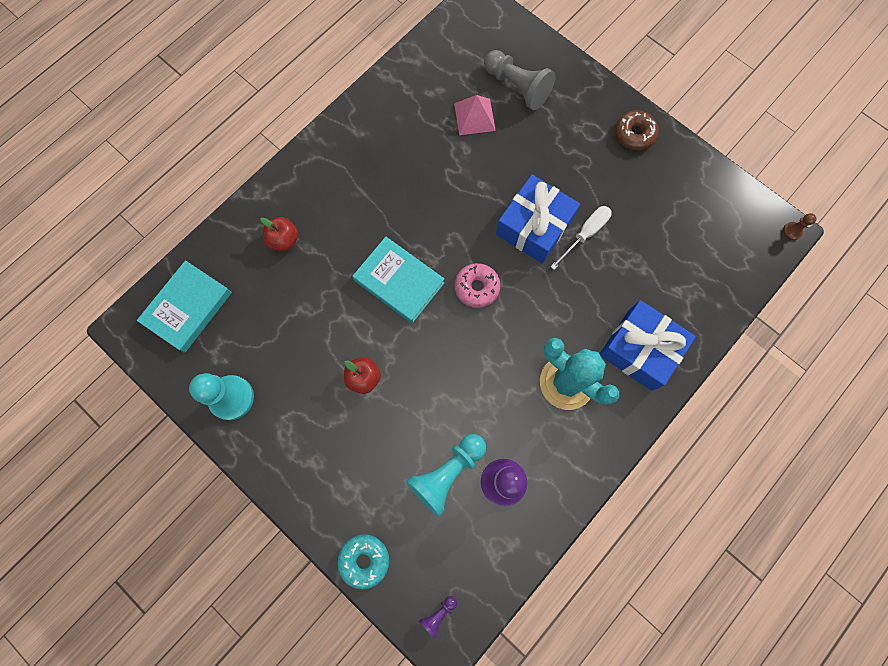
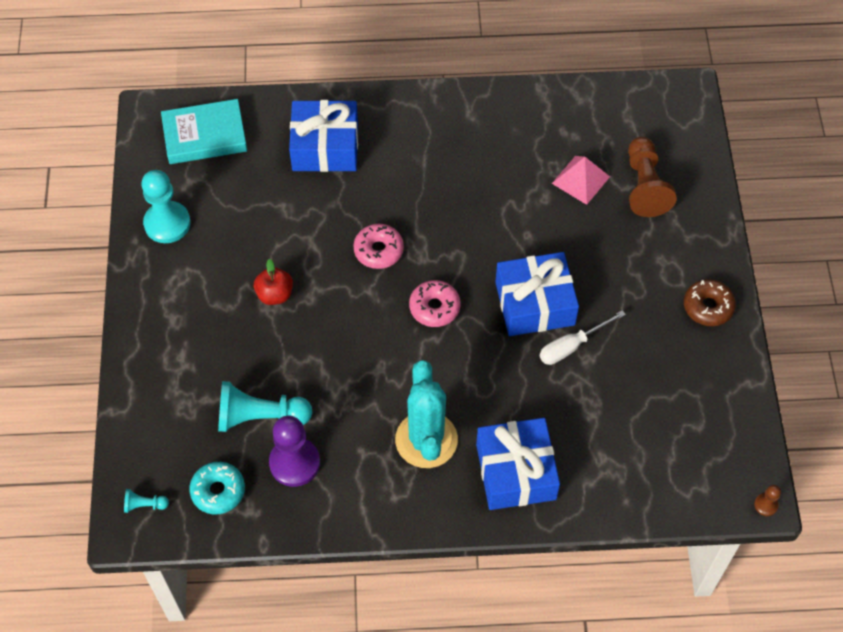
camera: 45 degrees right, 15 degrees down
(284, 240) = (325, 147): red apple -> blue gift
(364, 560) = (135, 418): turquoise donut -> turquoise donut (218, 491)
(399, 281) = (378, 250): turquoise book -> pink donut
(438, 614) = (144, 505): purple pawn -> turquoise pawn
(517, 87) = (644, 186): grey pawn -> brown pawn
(585, 234) = (571, 346): white screwdriver -> white screwdriver turned 150 degrees clockwise

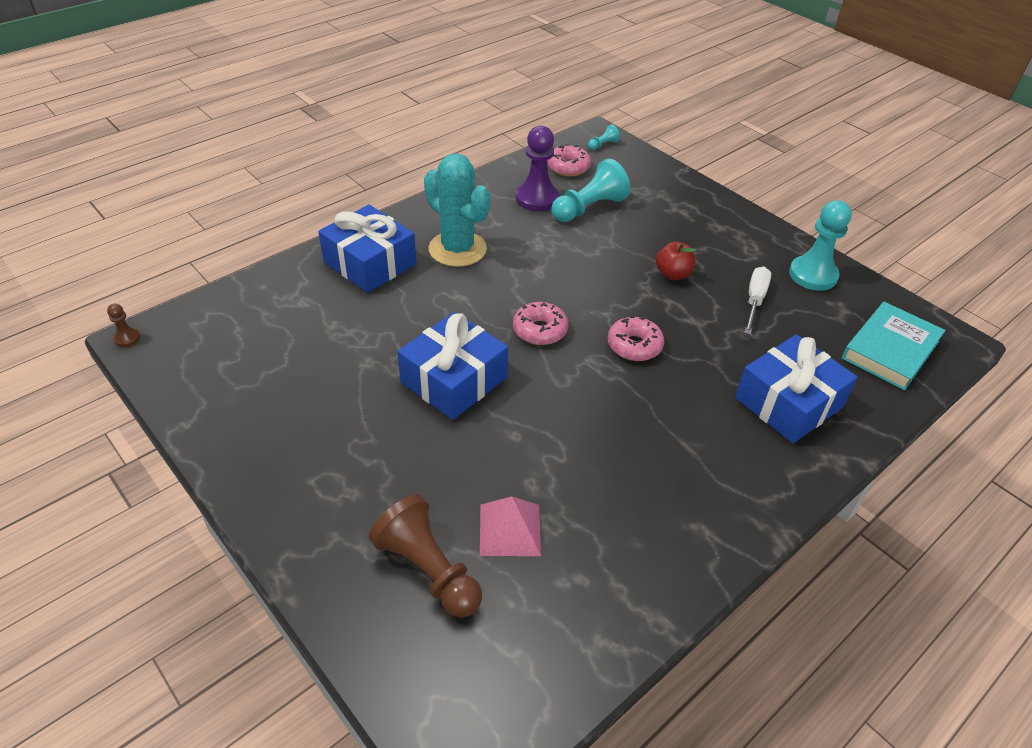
camera: 140 degrees right, 15 degrees down
(218, 491) = (568, 167): turquoise donut -> pink donut
(571, 346) = (390, 364): white screwdriver -> white screwdriver (754, 300)
(708, 307) = (268, 473): brown donut -> none

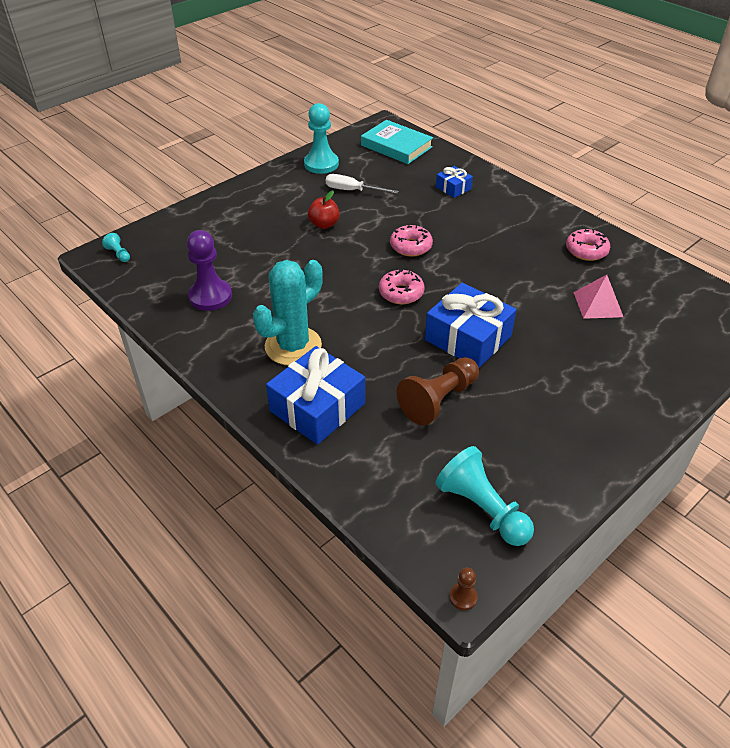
camera: 90 degrees left, 0 degrees up
(428, 570) = (644, 339): brown pawn -> brown pawn (438, 400)
(568, 167) = (157, 276): pink donut -> pink donut (586, 251)
(589, 208) = (229, 265): turquoise pawn -> turquoise pawn (482, 508)
(788, 402) = (453, 188): blue gift -> blue gift, size x0.51

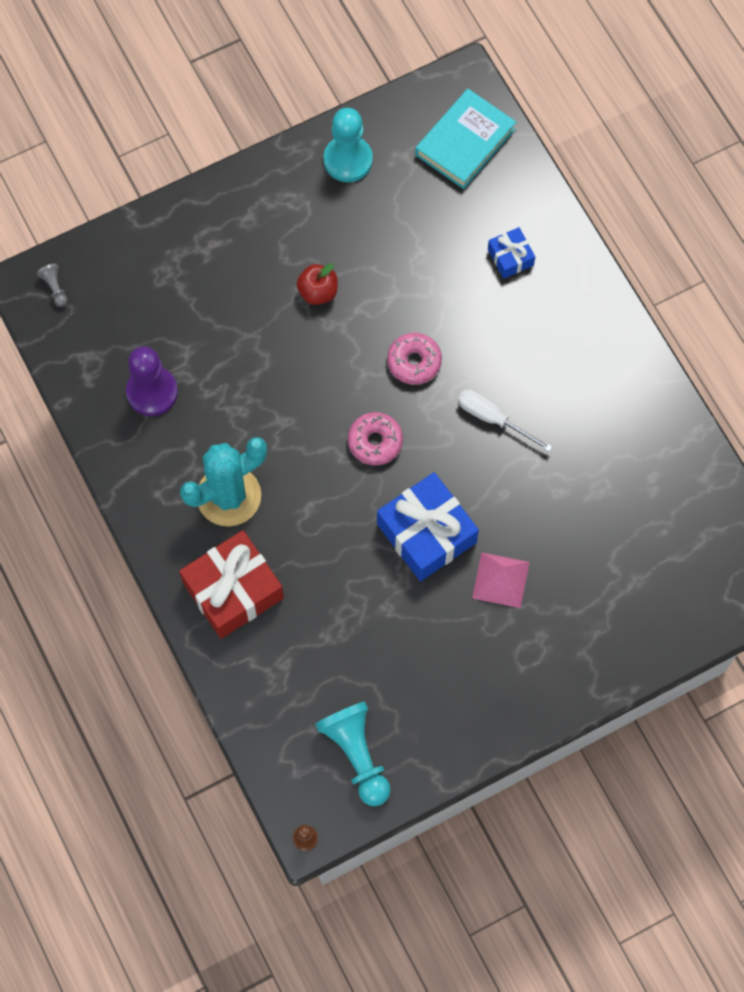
camera: 15 degrees right, 25 degrees up
(119, 254) = (55, 288): turquoise pawn -> grey pawn
(317, 407) = (233, 590): blue gift -> red gift
(352, 190) = (374, 230): white screwdriver -> white screwdriver (493, 419)
(396, 146) = (465, 142): turquoise book -> turquoise book turned 75 degrees clockwise
(438, 400) = (362, 613): brown pawn -> none
(586, 251) = (631, 424): pink donut -> none
(598, 304) = (599, 519): pink pyramid -> pink pyramid (500, 580)

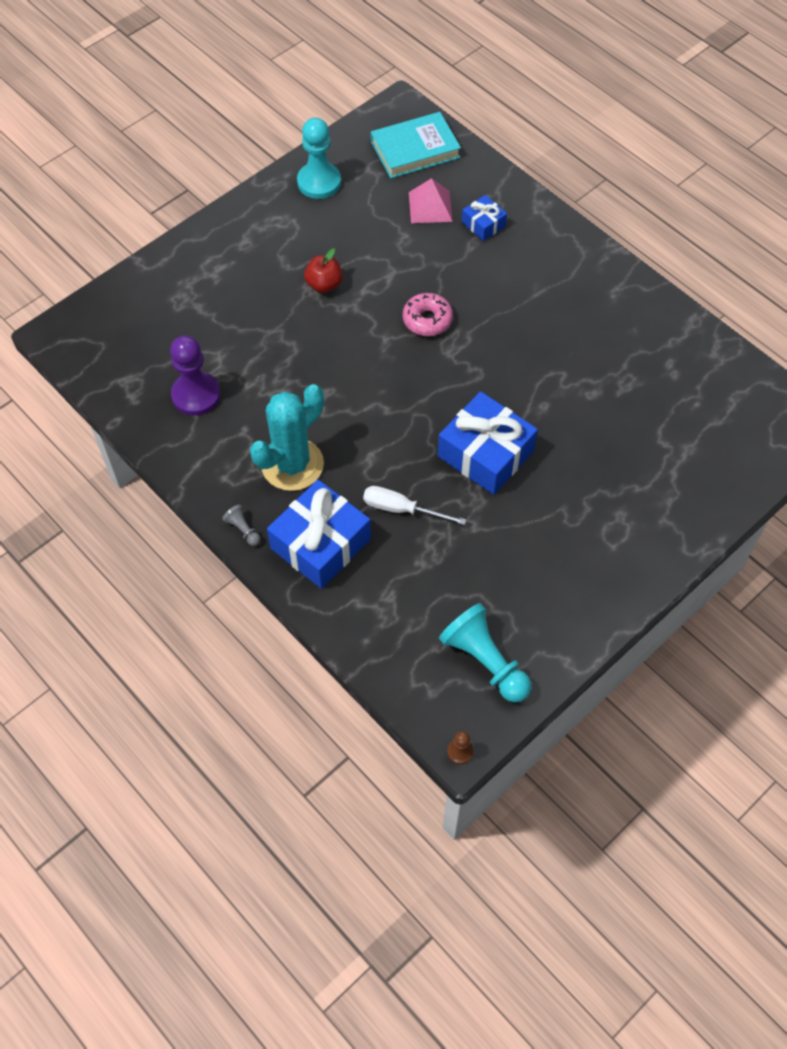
camera: 15 degrees left, 10 degrees down
(55, 288) = (83, 331): grey pawn -> grey pawn (243, 530)
(233, 590) = (321, 544): red gift -> blue gift
(375, 442) = (413, 390): pink donut -> none
(465, 142) = (415, 150): turquoise book -> turquoise book turned 45 degrees clockwise
(493, 419) = (512, 349): white screwdriver -> white screwdriver (401, 509)
(500, 580) = (566, 476): pink pyramid -> pink pyramid (430, 206)

